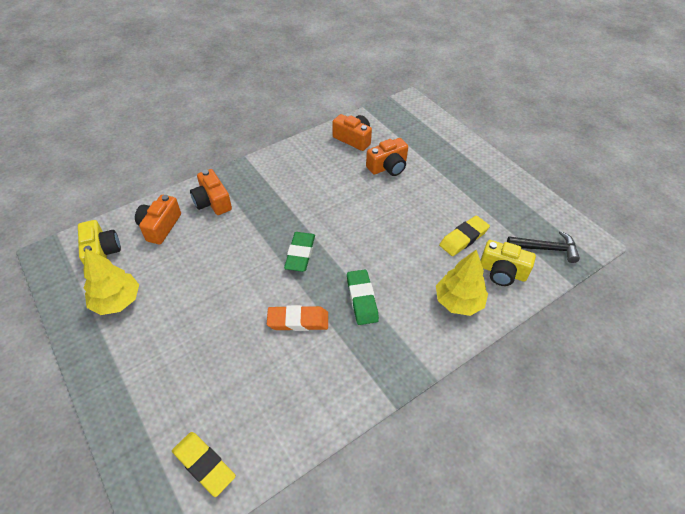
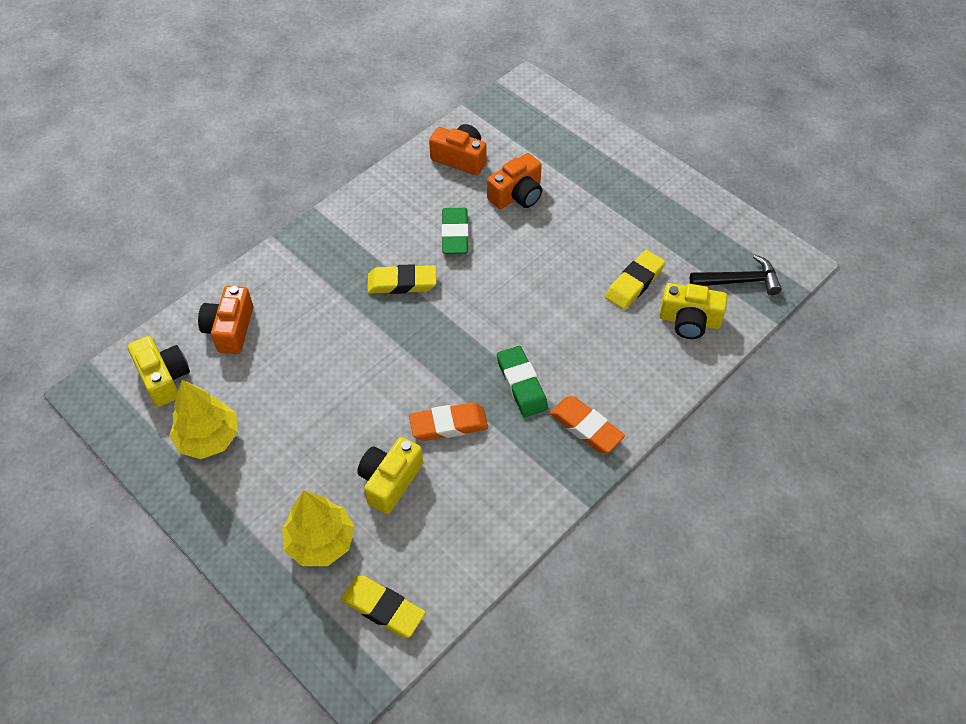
camera: 10 degrees left, 5 degrees up
(212, 202) = (290, 282): orange camera -> none
(241, 357) = (390, 481): none -> yellow camera
(291, 213) = (402, 283): none -> yellow eraser
(300, 254) = (429, 337): green eraser -> green eraser (455, 234)
(406, 341) = (586, 427): none -> orange eraser
(458, 302) = (641, 368): yellow tree -> yellow tree (320, 542)

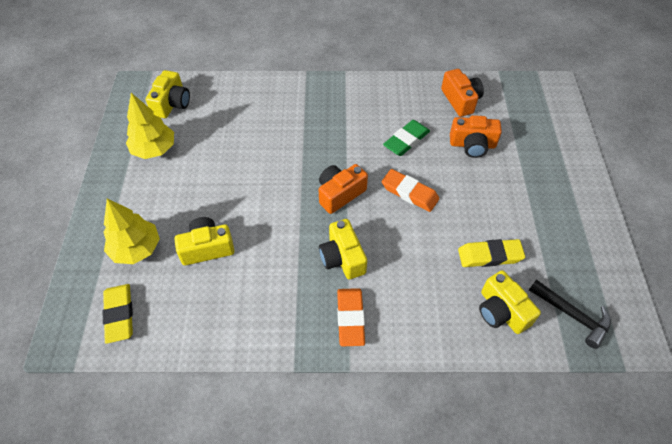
camera: 45 degrees right, 0 degrees up
(230, 329) = (229, 103): orange camera -> orange camera (340, 194)
(402, 283) = (343, 145): yellow eraser -> none
(448, 425) = (274, 245): orange eraser -> orange eraser (409, 193)
(521, 384) = (342, 258): green eraser -> yellow camera

